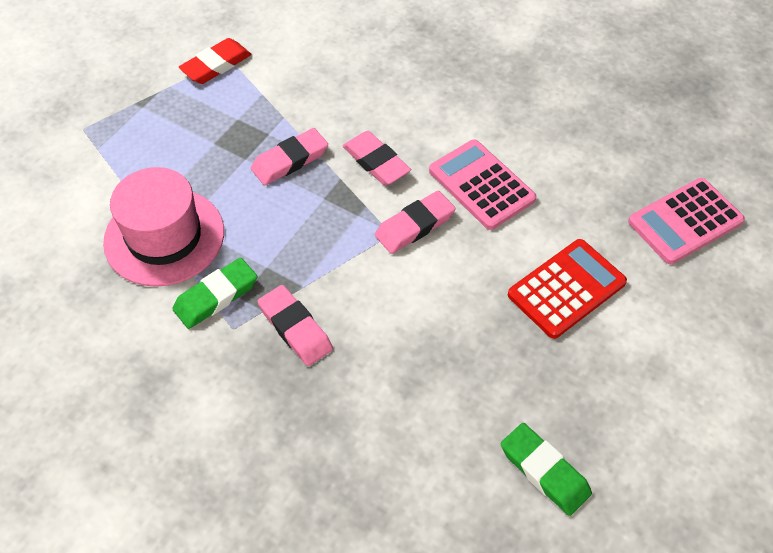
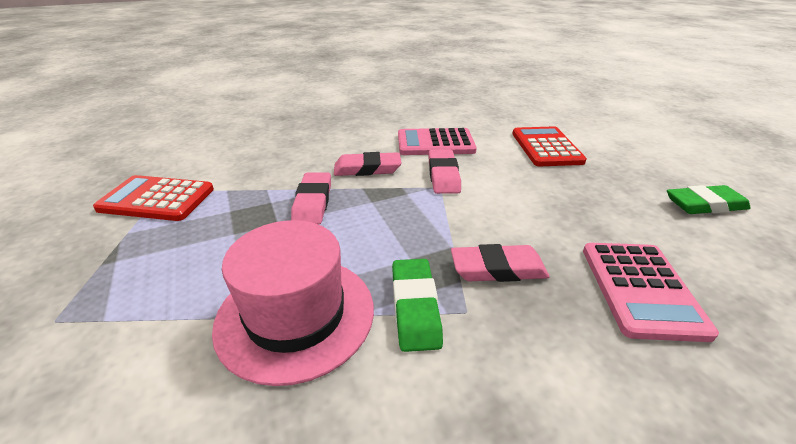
camera: 55 degrees left, 20 degrees down
(216, 65) = (157, 199): red eraser -> red calculator
(685, 221) = (523, 106): pink calculator -> pink calculator (640, 289)

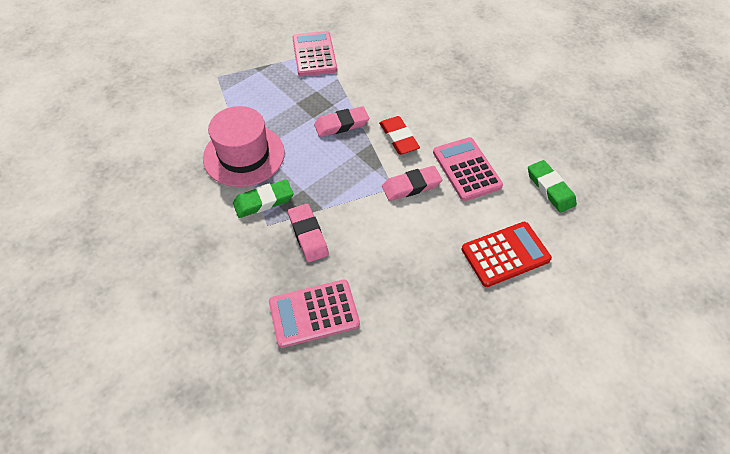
camera: 70 degrees right, 20 degrees up
(157, 199) = (314, 54): red calculator -> pink calculator
(367, 169) = (398, 138): pink eraser -> red eraser
(704, 205) = (449, 379): green eraser -> green eraser (550, 188)

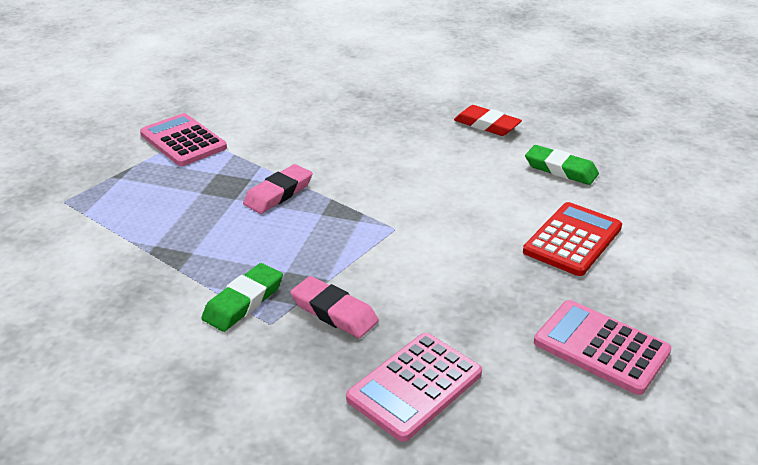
camera: 30 degrees left, 20 degrees down
(244, 155) = (174, 266): pink hat -> none
(398, 138) = (359, 183): red eraser -> red eraser (486, 125)
(411, 186) = (415, 219): pink eraser -> none
(466, 169) = (461, 183): pink calculator -> pink calculator (601, 347)

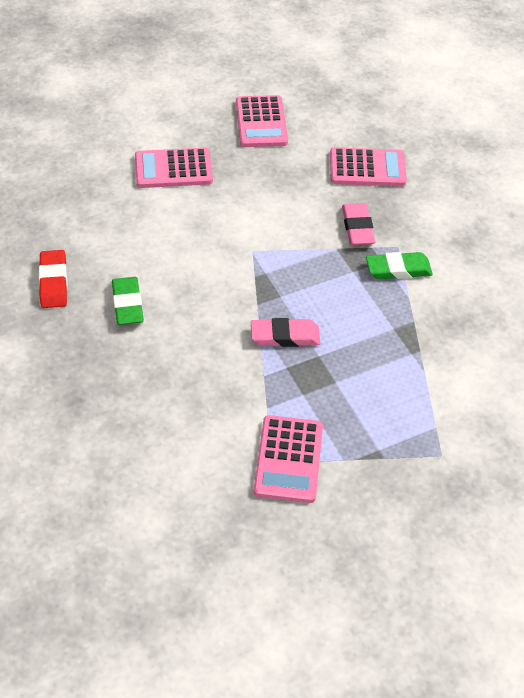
camera: 135 degrees left, 15 degrees up
(561, 169) = (86, 210): green eraser -> green eraser (127, 304)
(572, 240) = (173, 169): red calculator -> pink calculator

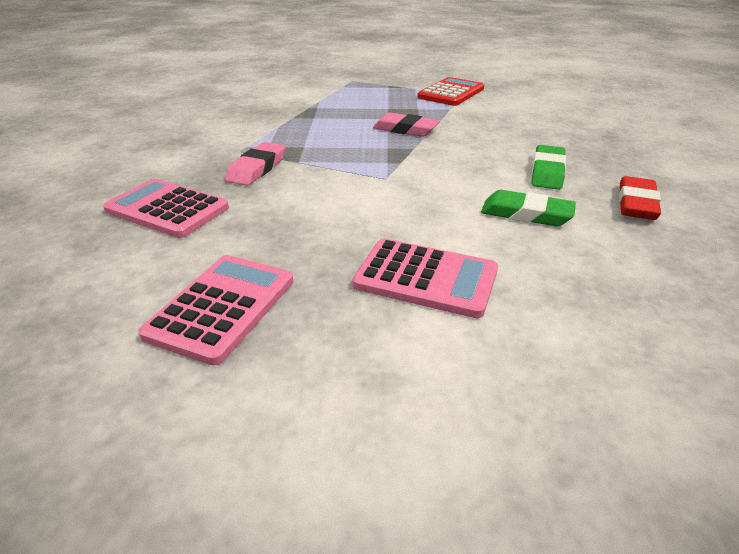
camera: 150 degrees left, 15 degrees down
(288, 459) = (451, 93): pink calculator -> red calculator
(398, 269) = (262, 139): green eraser -> green eraser (526, 214)

